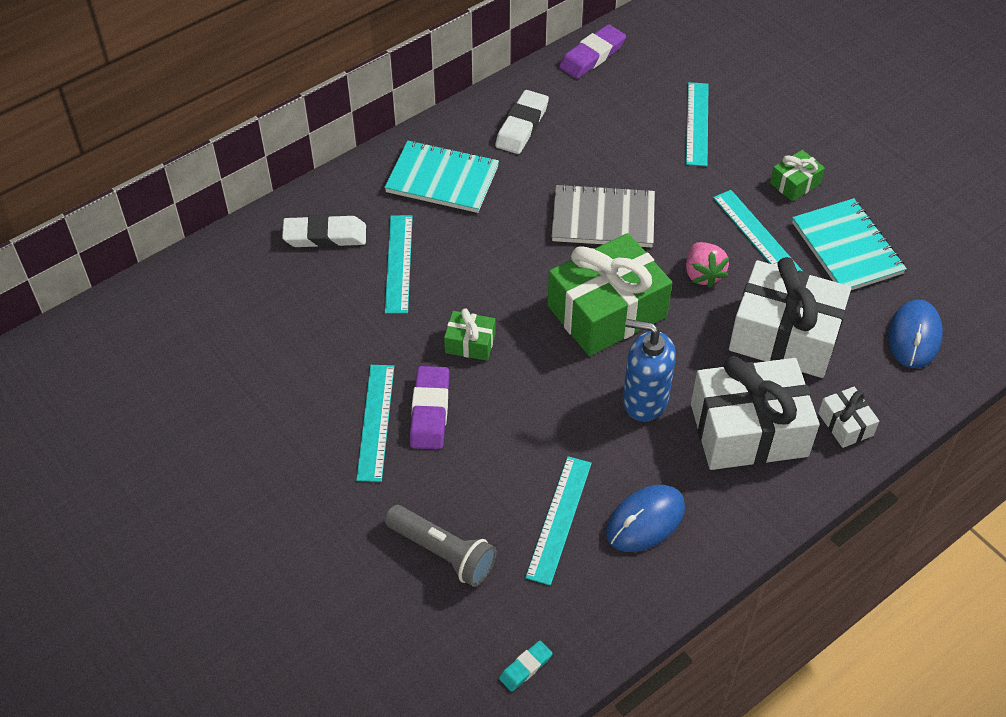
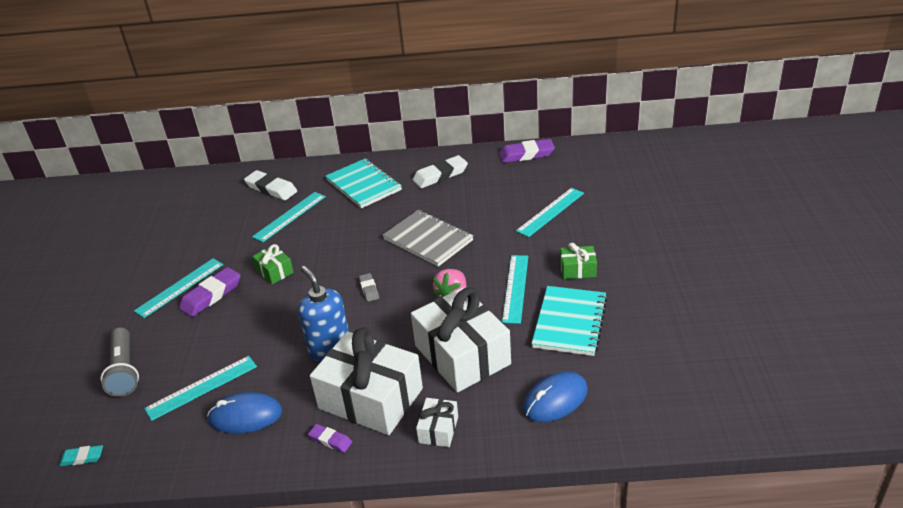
camera: 40 degrees right, 15 degrees down
(606, 311) = (369, 289): green gift -> grey eraser
(759, 494) = (330, 440): none -> purple eraser

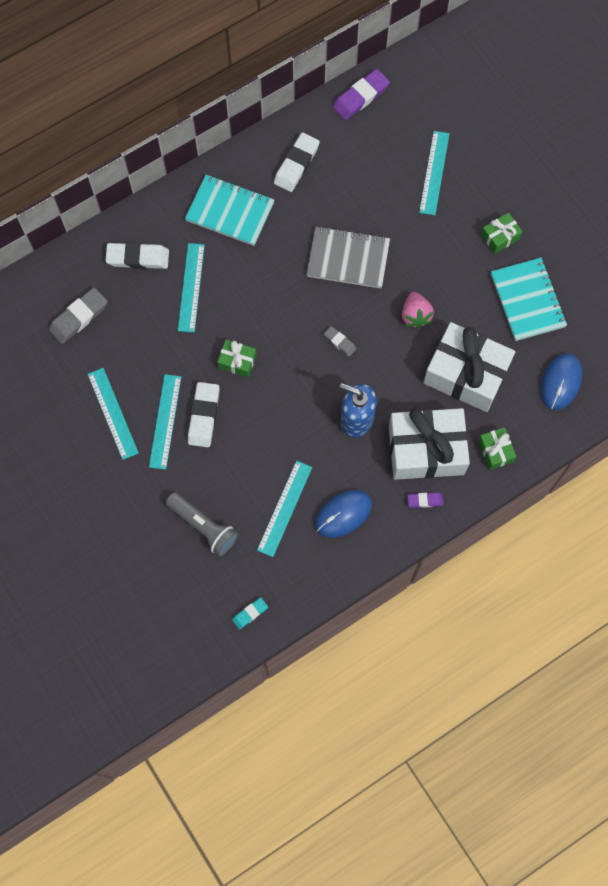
camera: 35 degrees left, 35 degrees up
(194, 206) = (79, 317): none -> grey eraser
(211, 295) = (204, 416): purple eraser -> white eraser
(438, 429) = (495, 451): white gift -> green gift
(515, 288) = (462, 282): turquoise ruler -> turquoise ruler (112, 413)

